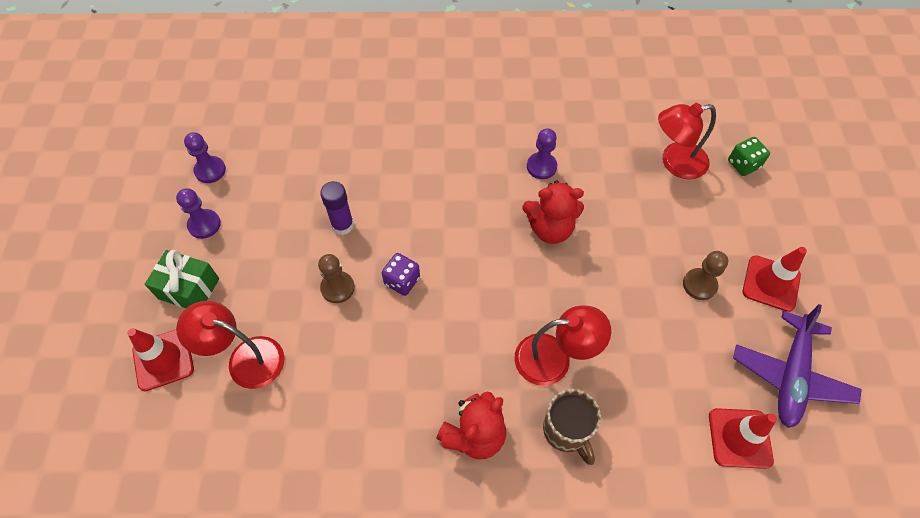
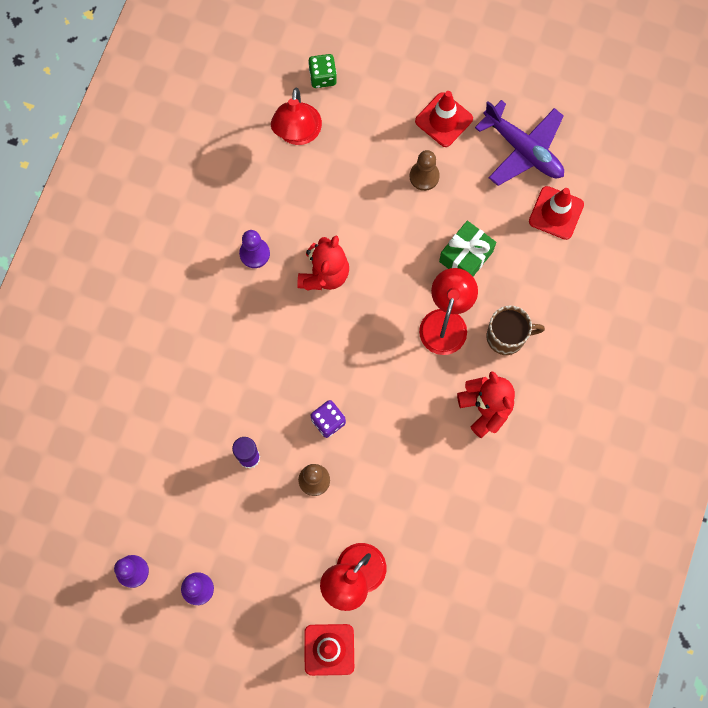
camera: 70 degrees left, 15 degrees up
(189, 288) = (264, 615): green gift -> green gift (466, 256)

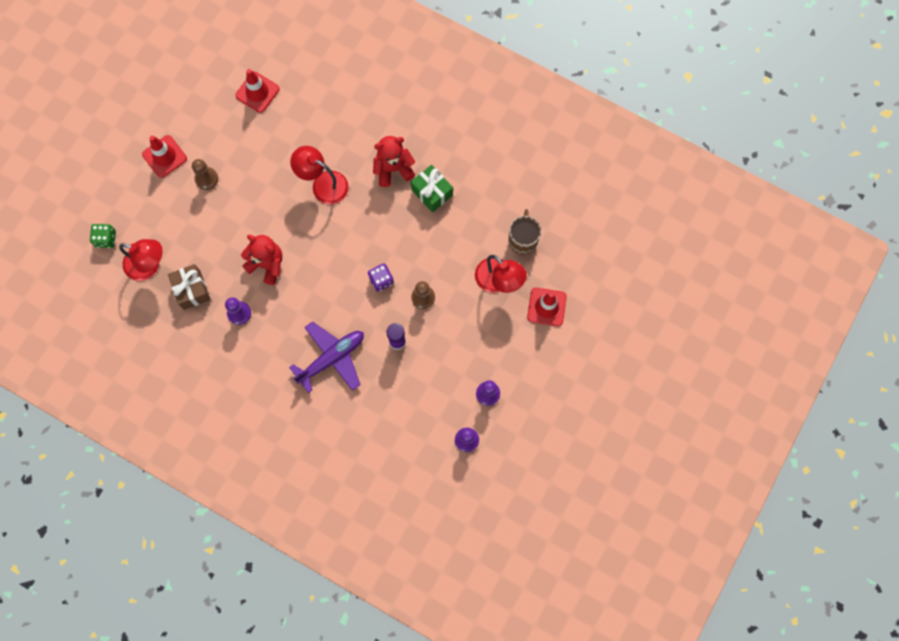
camera: 80 degrees left, 0 degrees up
(275, 191) = (192, 290): none -> brown gift
(466, 256) = (276, 161): green gift -> green gift (432, 192)
(507, 336) = (343, 144): brown mug -> brown mug (523, 240)
(523, 149) = (202, 105): purple plane -> purple plane (331, 358)

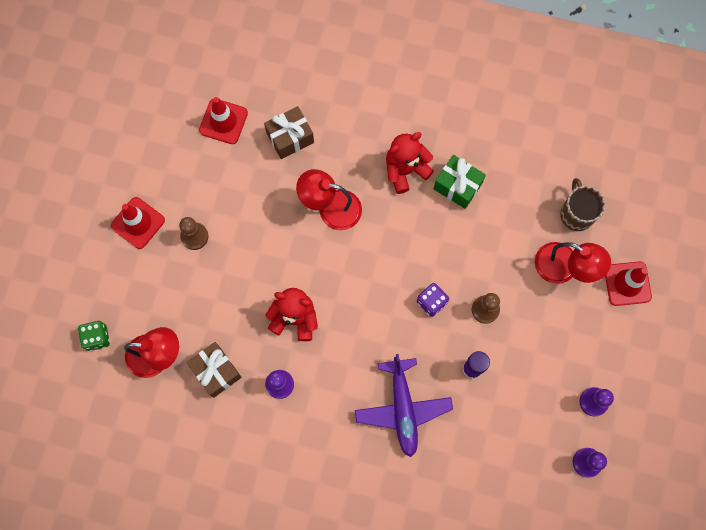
camera: 15 degrees left, 0 degrees up
(307, 119) = (290, 137): none -> brown gift
(331, 358) = (403, 408): purple plane -> purple plane turned 135 degrees clockwise

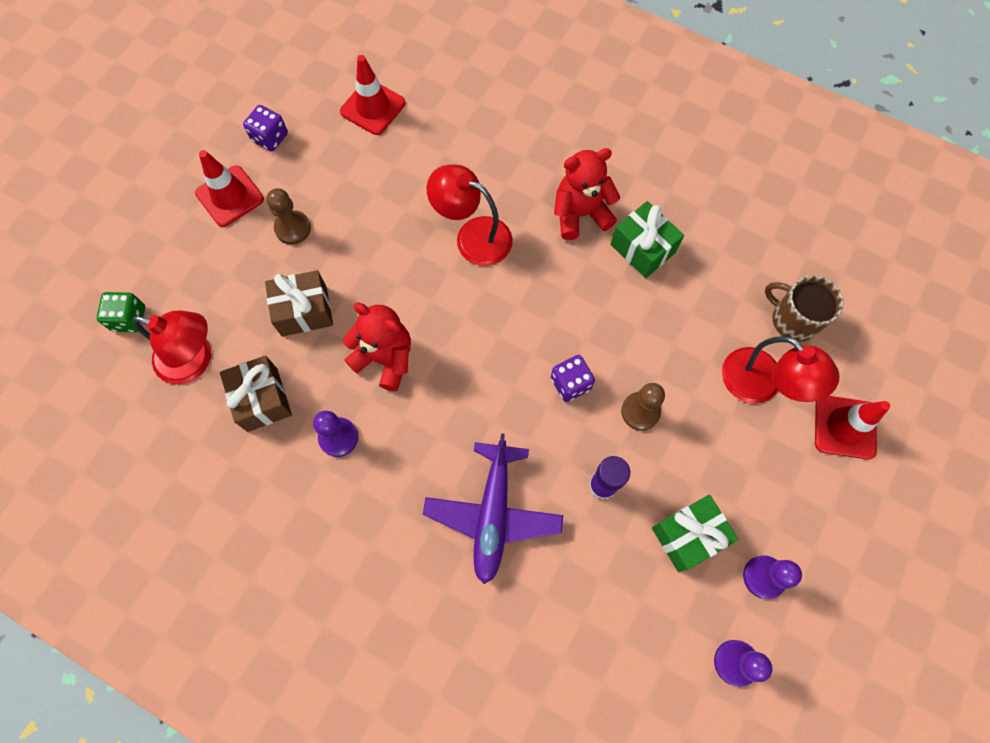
camera: 15 degrees right, 5 degrees down
(152, 167) = (270, 137): none -> purple dice
(290, 137) = (447, 143): brown gift -> brown gift (304, 311)
(537, 387) = (688, 535): none -> green gift
(576, 213) = (792, 320): brown mug -> brown mug turned 60 degrees counterclockwise

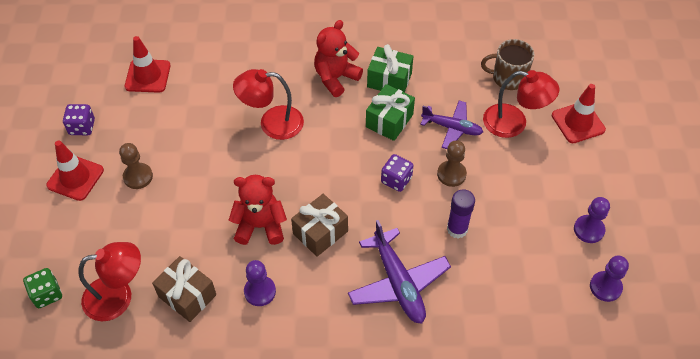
camera: 30 degrees left, 15 degrees down
(304, 311) = (181, 224): brown gift -> brown gift (320, 232)
(679, 351) = (452, 128): none -> purple plane
(688, 535) = (529, 230): green gift -> green gift (389, 121)

